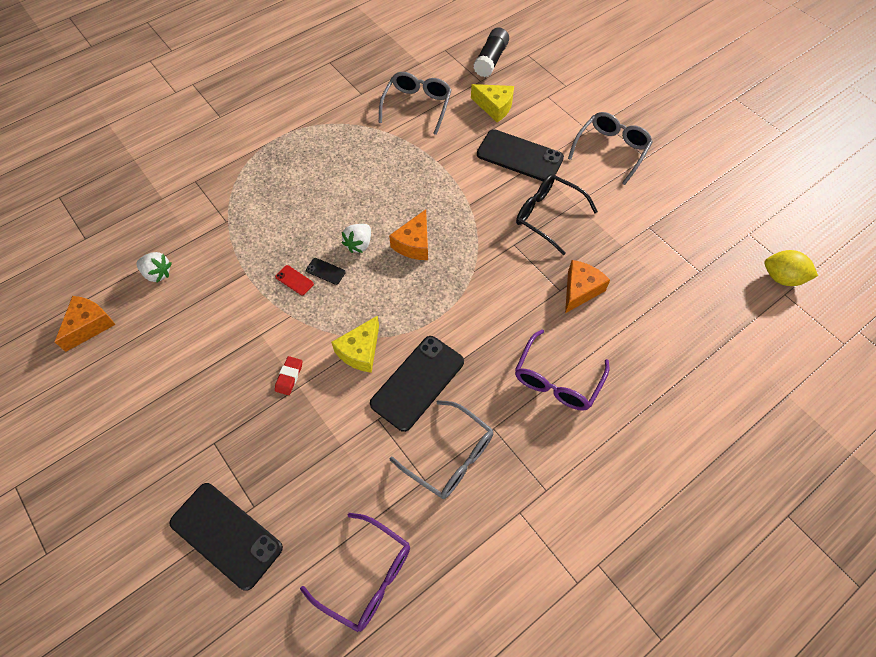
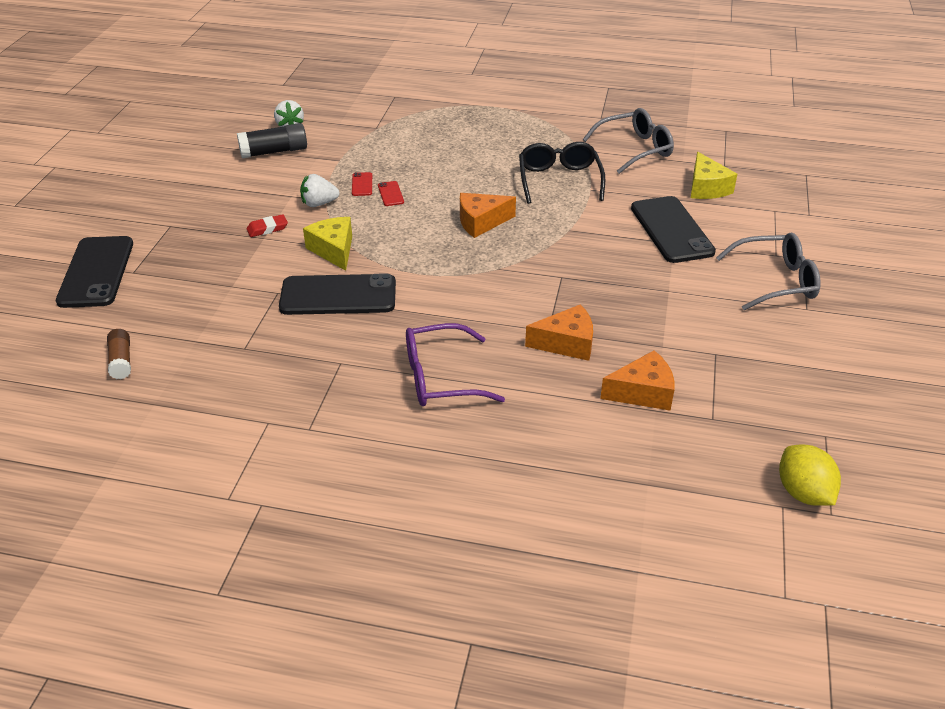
camera: 50 degrees right, 20 degrees down
(89, 325) = (212, 125): orange cheese -> orange cheese (643, 392)
(325, 271) = (390, 194): black phone -> red phone
(359, 244) = (440, 196): white strawberry -> white strawberry (319, 203)
(360, 351) = (334, 250): yellow cheese -> yellow cheese turned 75 degrees clockwise
(366, 576) = (121, 361): purple glasses -> brown glue stick
(450, 456) = (283, 351): grey glasses -> none
(491, 60) = (759, 158): black glue stick -> black glue stick (274, 152)
(548, 216) = (626, 281): black glasses -> black glasses (559, 180)

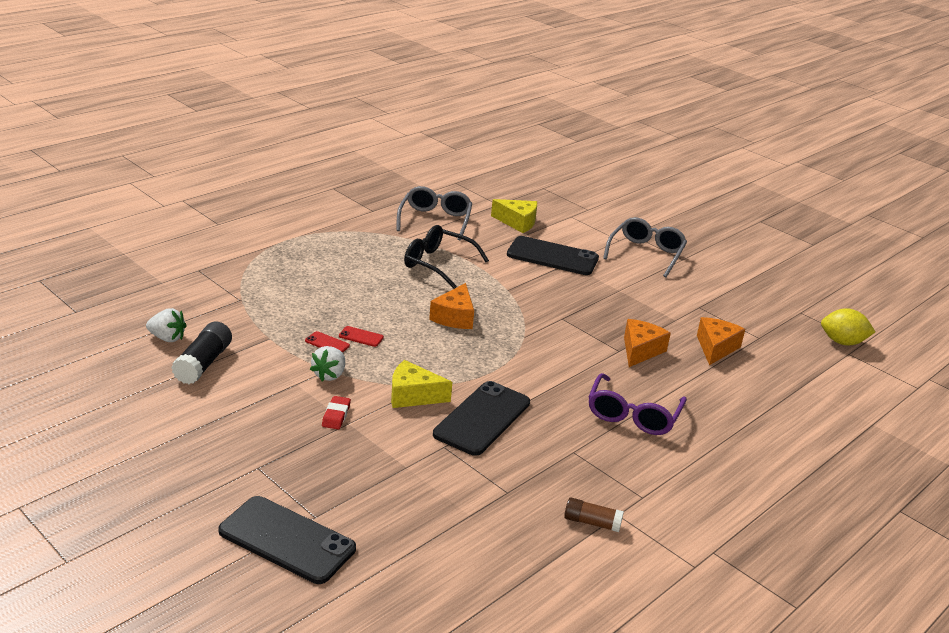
camera: 60 degrees left, 10 degrees down
(121, 361) = (458, 568): brown glue stick -> brown glue stick (592, 522)

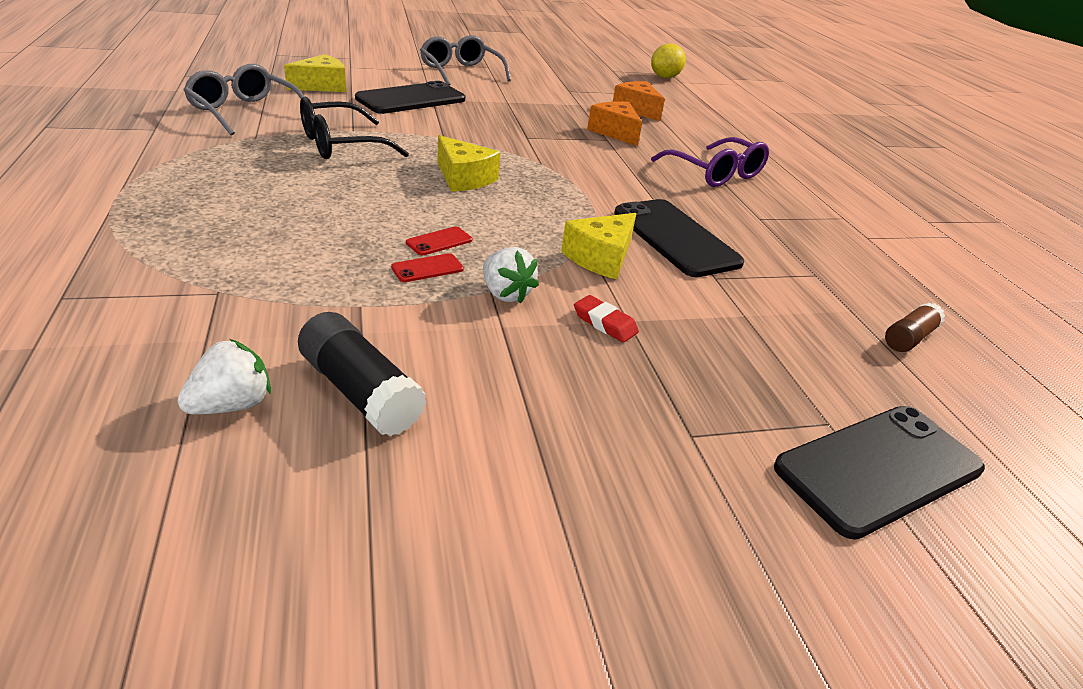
camera: 60 degrees left, 5 degrees up
(454, 317) = (463, 178): orange cheese -> yellow cheese
(592, 522) = (878, 253): brown glue stick -> brown glue stick (909, 338)

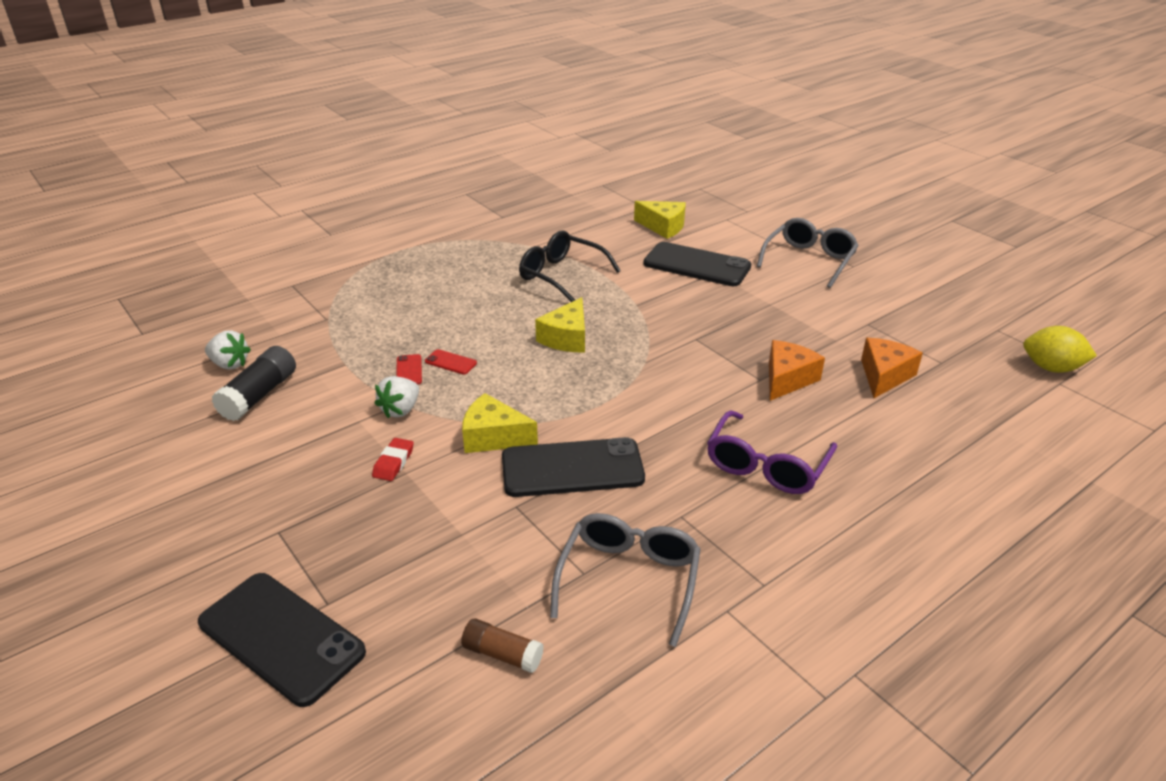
camera: 70 degrees right, 0 degrees up
(245, 112) = (569, 226): grey glasses -> grey glasses (629, 580)
(427, 268) = (409, 370): red phone -> red phone turned 45 degrees clockwise
(675, 238) = (572, 468): black phone -> black phone turned 45 degrees clockwise

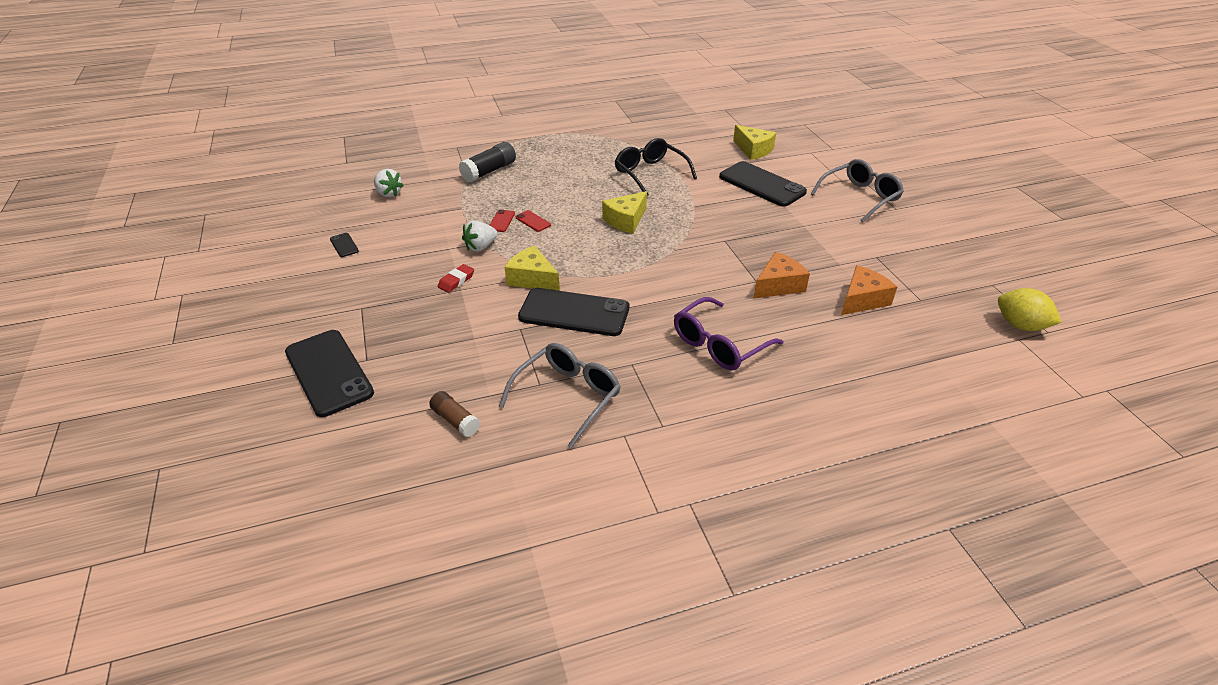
camera: 20 degrees right, 5 degrees up
(203, 449) = (344, 245): none -> black phone
(259, 395) = (396, 218): black glue stick -> black glue stick (489, 171)

